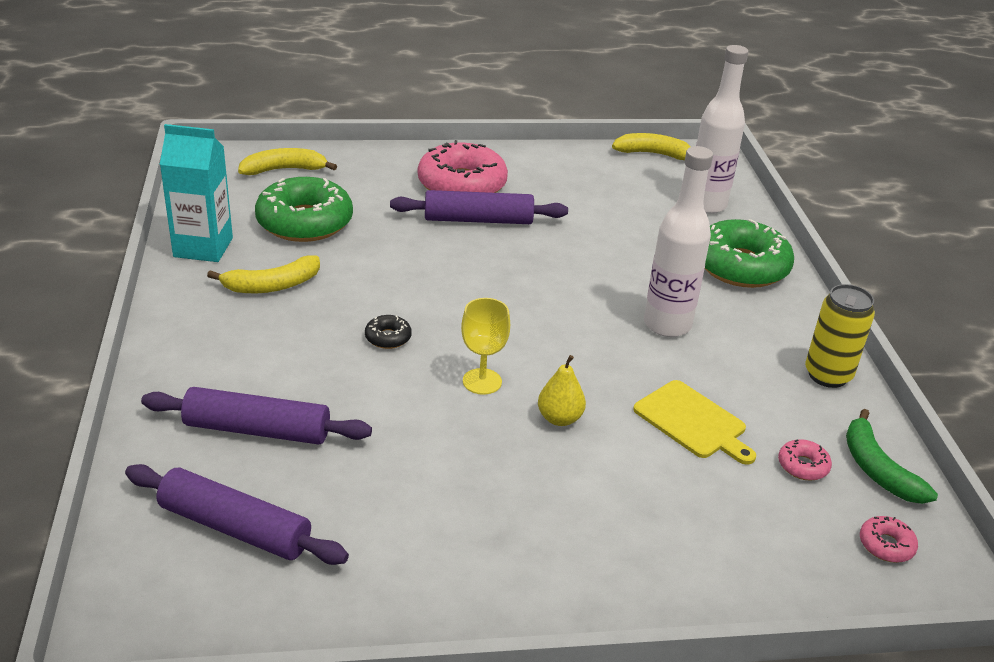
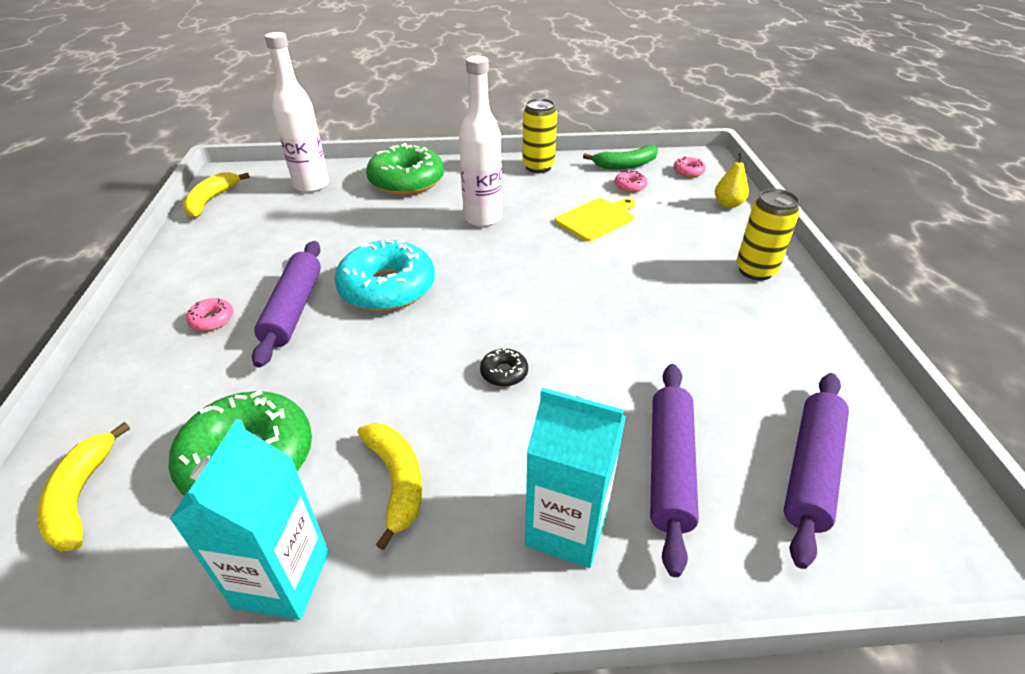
camera: 85 degrees left, 5 degrees up
(209, 366) = (567, 528): none -> turquoise carton
(462, 184) = (212, 320): pink donut -> pink donut, size x0.42
(482, 381) = (566, 312): yellow goblet -> none
(516, 266) = (387, 287): none -> turquoise donut
(559, 418) = (606, 274): yellow pear -> yellow pear (728, 204)
(588, 566) = (755, 270): none -> yellow can

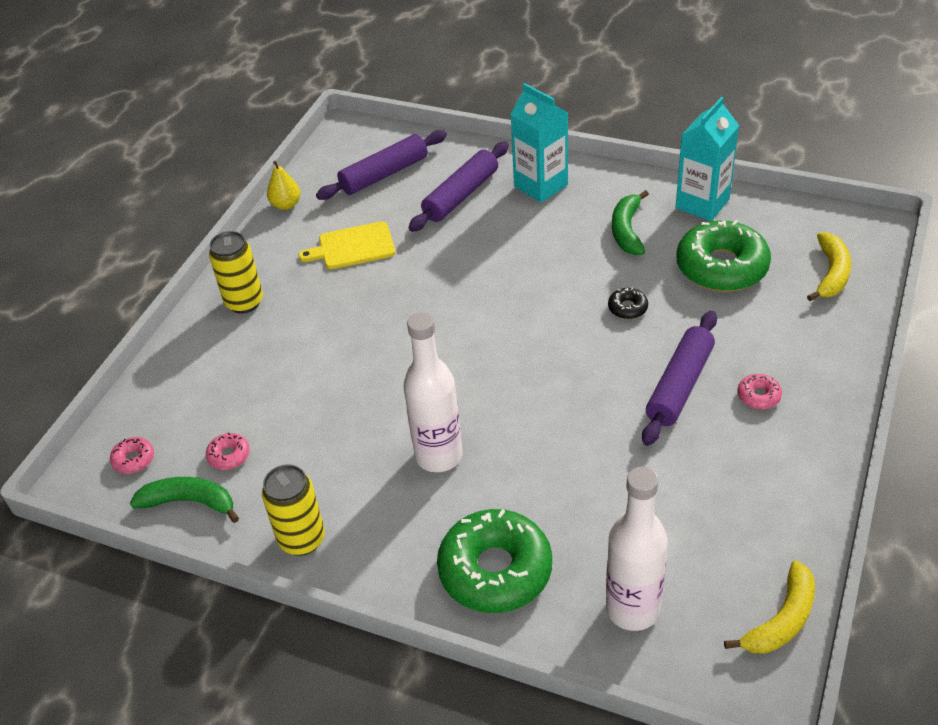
camera: 150 degrees left, 5 degrees up
(387, 287) = (584, 385): turquoise donut -> none
(396, 481) = (627, 230): yellow banana -> green banana
(504, 373) = (523, 276): black donut -> black donut (627, 308)
(596, 219) = (317, 413): yellow cutting board -> yellow cutting board (353, 247)
(728, 204) = (162, 388): yellow pear -> yellow pear (286, 205)

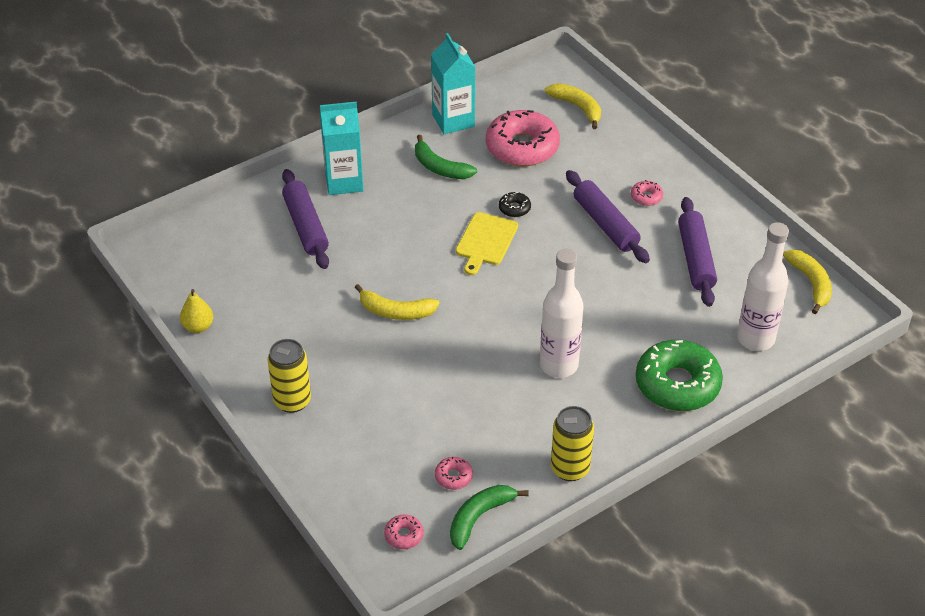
camera: 60 degrees left, 0 degrees up
(353, 247) = (297, 311): yellow cutting board -> yellow cutting board (485, 241)
(384, 174) = (229, 254): purple rolling pin -> purple rolling pin (695, 258)
(408, 305) = (396, 311): none -> yellow banana
(721, 267) = (522, 147): green donut -> pink donut

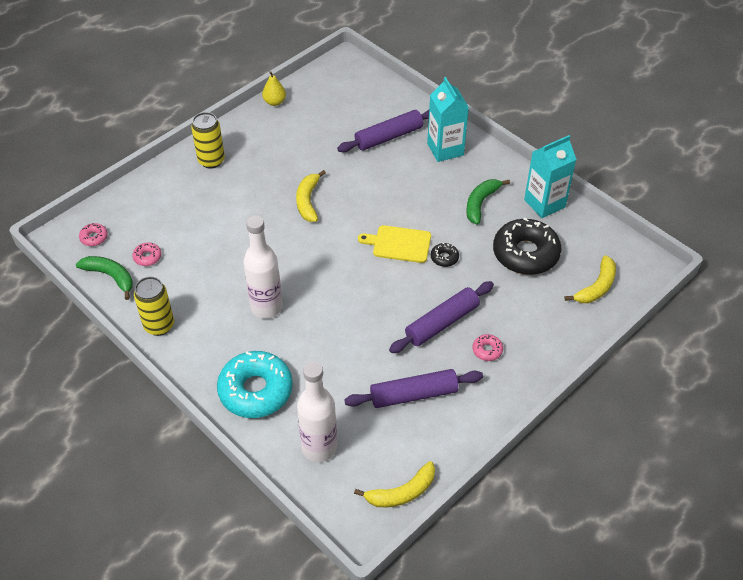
camera: 80 degrees right, 5 degrees up
(522, 147) = (525, 253): pink donut -> black donut
(677, 384) = (255, 390): green donut -> turquoise donut

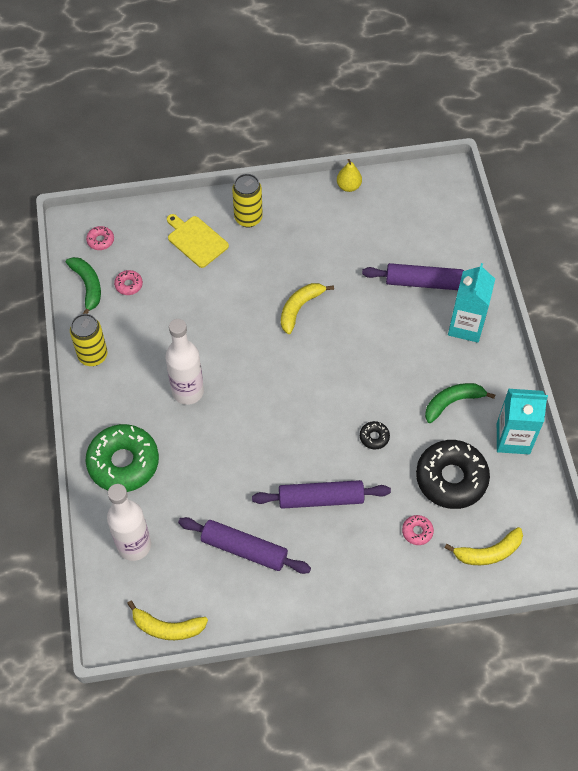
camera: 35 degrees right, 10 degrees up
(255, 390) = (123, 463): turquoise donut -> green donut
(399, 244) = (345, 399): yellow cutting board -> yellow cutting board (196, 240)
(487, 350) = (338, 549): pink donut -> pink donut (417, 531)

